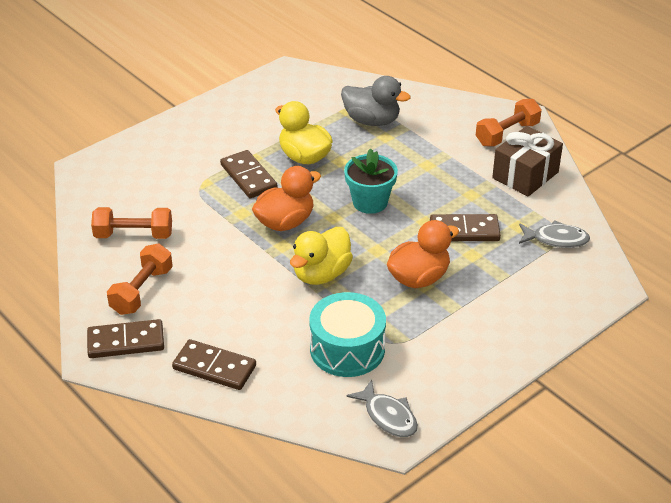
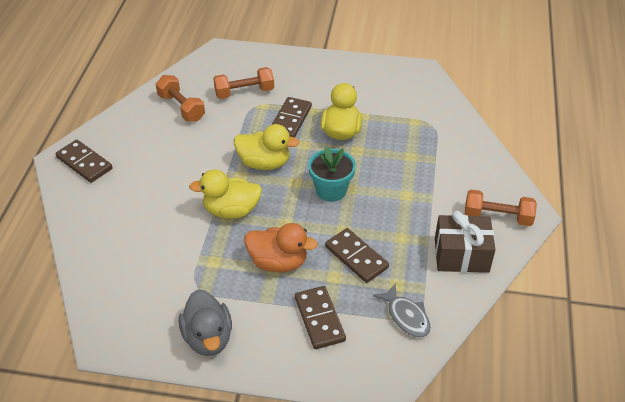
camera: 50 degrees right, 5 degrees up
(142, 291) = (135, 142): orange dumbbell -> orange dumbbell (244, 92)
(214, 367) = (95, 214): brown domino -> brown domino (319, 319)
(285, 222) = (264, 163): orange duck -> yellow duck
(347, 349) = (170, 267): turquoise drum -> none
(372, 121) = (420, 139): grey duck -> grey duck (208, 338)
(388, 416) = (122, 327): grey fish -> none

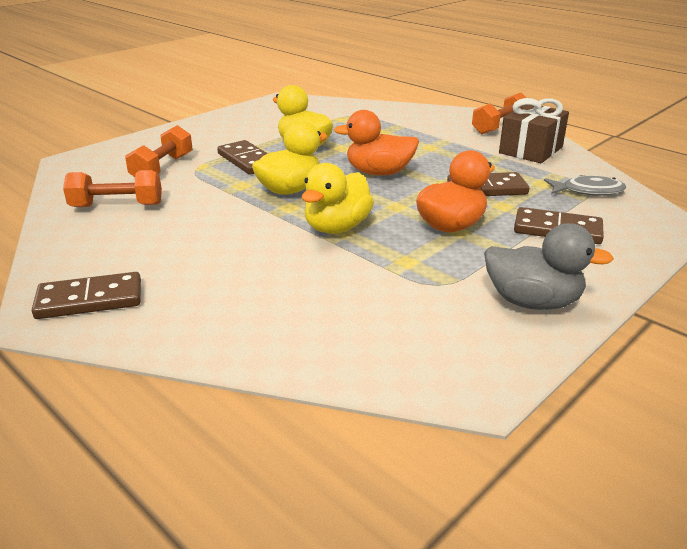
camera: 55 degrees left, 15 degrees down
(331, 190) = (379, 173): turquoise flower pot -> orange duck

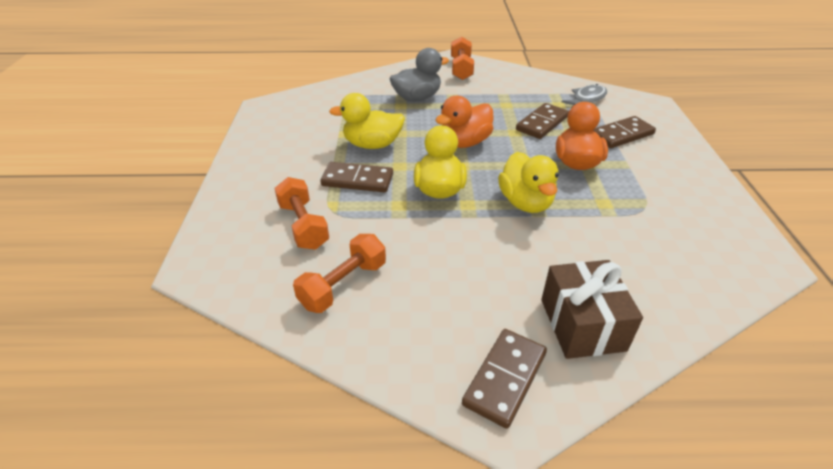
camera: 45 degrees left, 10 degrees up
(531, 150) = (510, 81): brown gift -> brown gift (582, 324)
(532, 302) = (695, 191): grey duck -> grey duck (417, 98)

